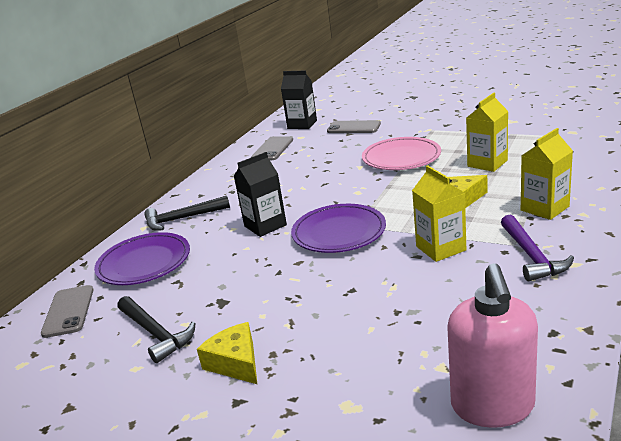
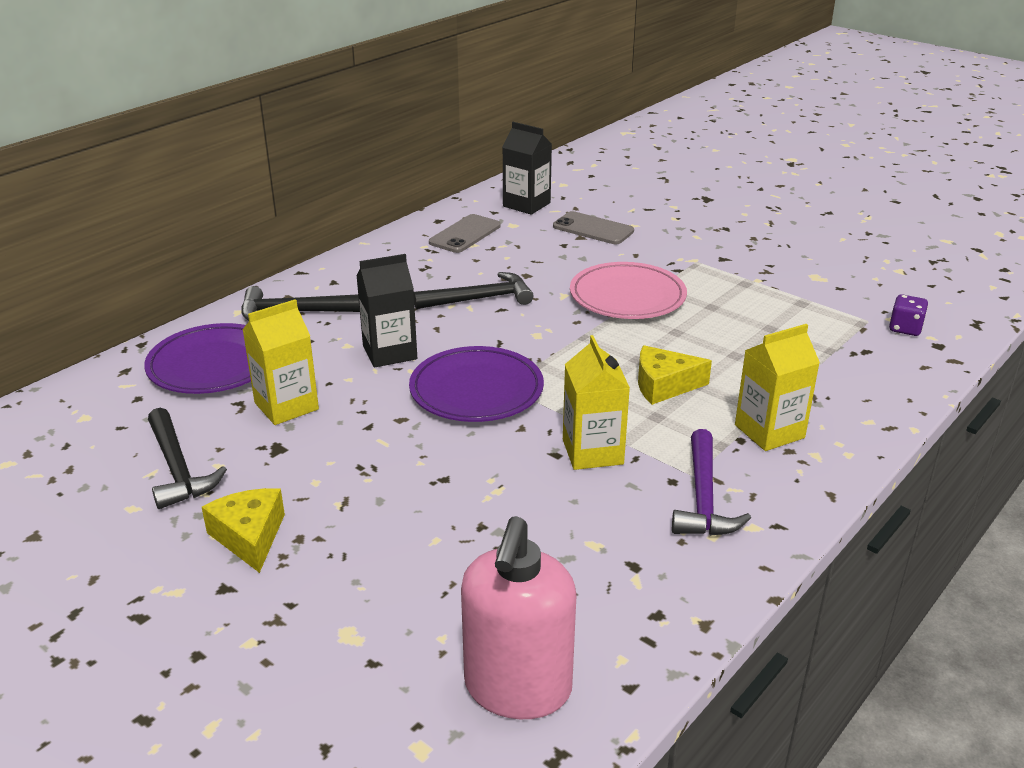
camera: 10 degrees right, 5 degrees up
(68, 311) = (92, 407): grey phone -> none
(306, 181) = (479, 299): none -> black hammer
(487, 163) = (738, 338): yellow carton -> yellow carton (286, 406)
(583, 135) = (905, 328): none -> purple dice

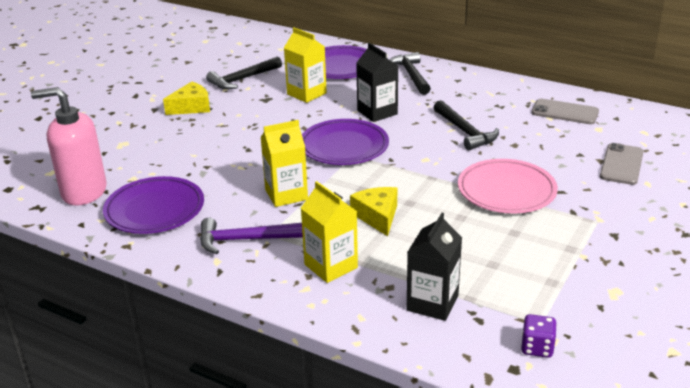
camera: 80 degrees right, 0 degrees up
(526, 204) = (643, 130): black carton -> black carton (432, 303)
(603, 590) = (155, 210): none -> purple plate

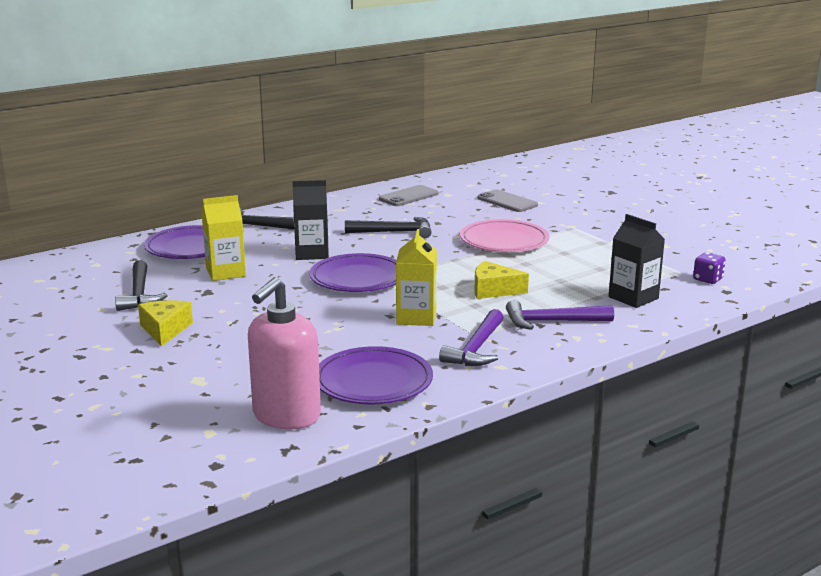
camera: 65 degrees left, 10 degrees down
(331, 266) = (552, 322): yellow carton -> purple hammer

